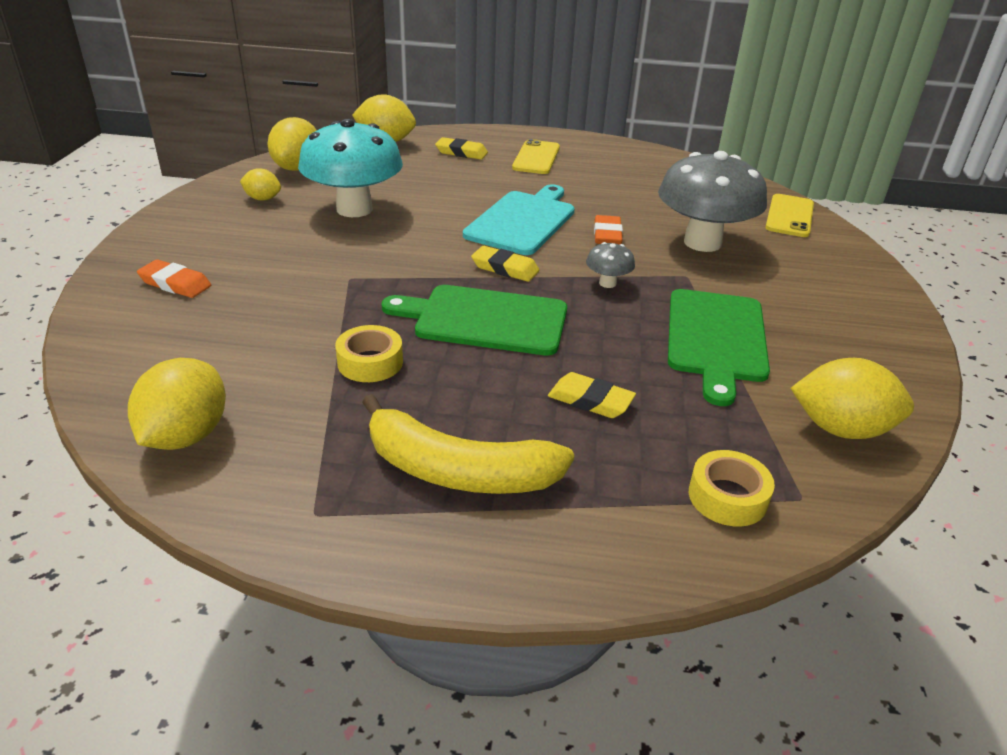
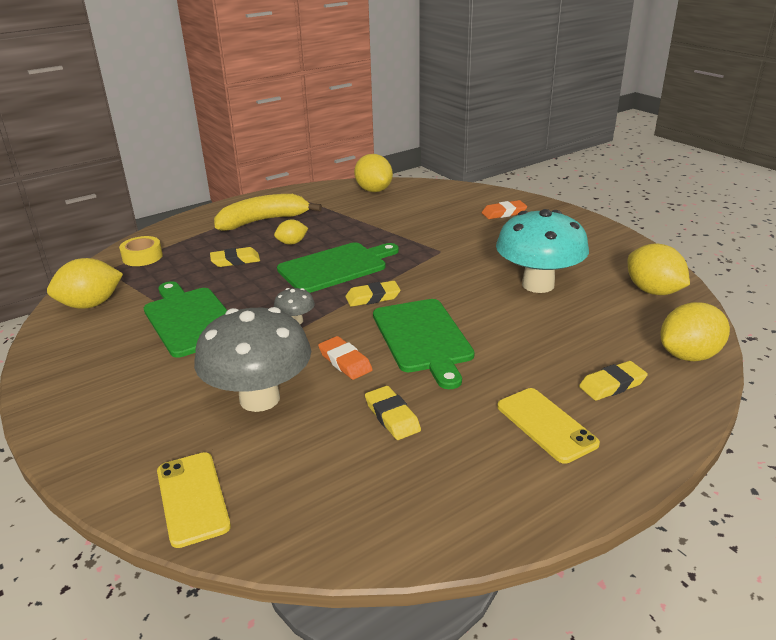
camera: 140 degrees right, 5 degrees down
(263, 199) = (598, 262): yellow lemon -> yellow lemon (292, 243)
(370, 362) = (356, 230): yellow tape -> none
(522, 221) = (423, 338): turquoise cutting board -> green cutting board
(619, 196) = (392, 416): none -> yellow eraser

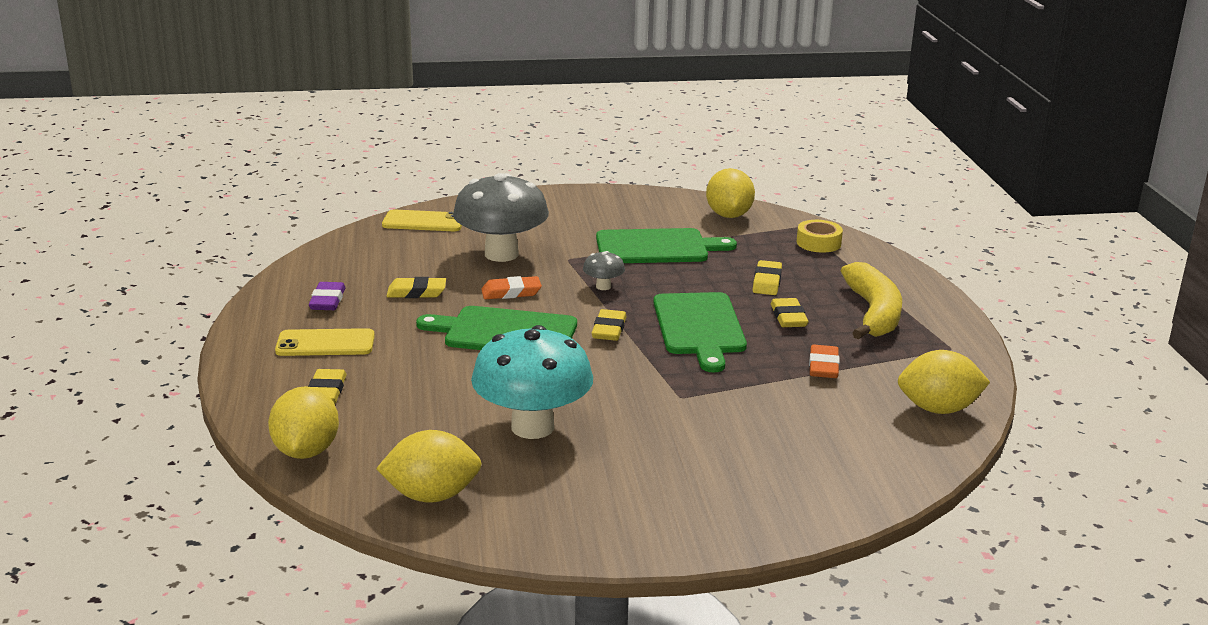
camera: 115 degrees right, 5 degrees down
(292, 243) = (788, 317): yellow lemon -> yellow eraser
(465, 470) = (327, 300): none -> purple eraser
(504, 213) = (763, 485): orange eraser -> orange eraser (823, 366)

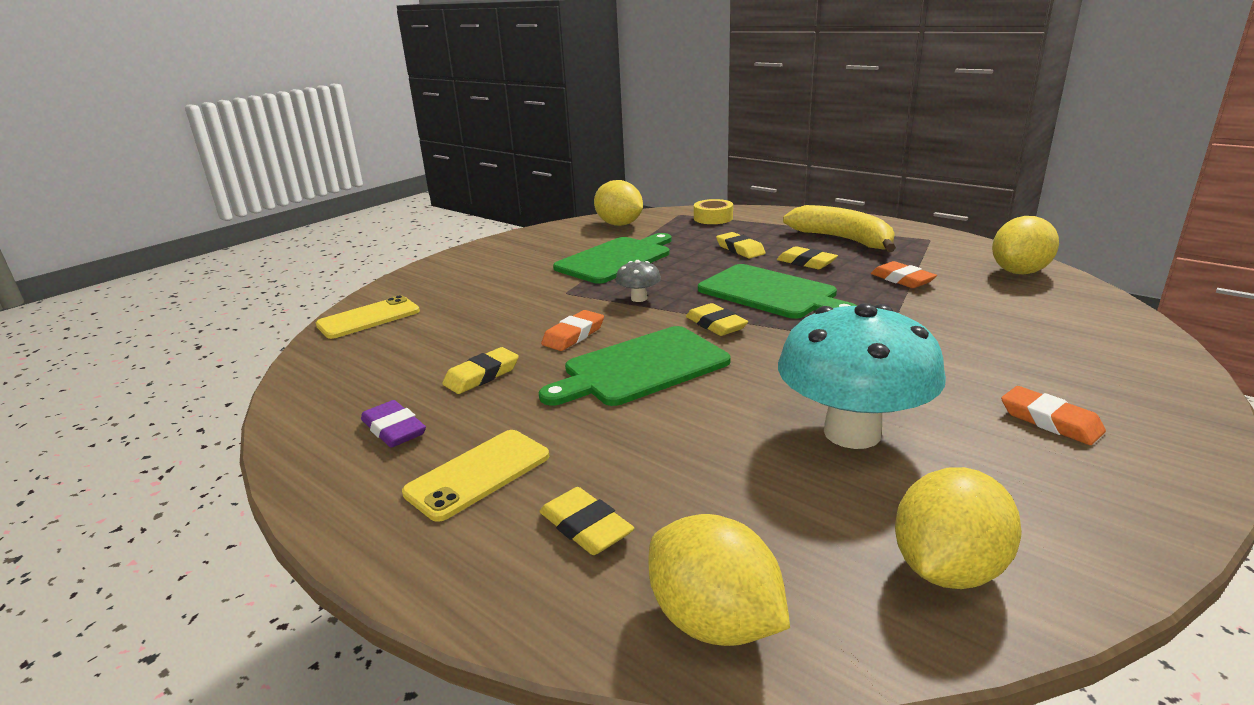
camera: 40 degrees left, 0 degrees up
(501, 254) = (500, 312): grey mushroom -> none
(655, 486) = (1050, 421): none -> orange eraser

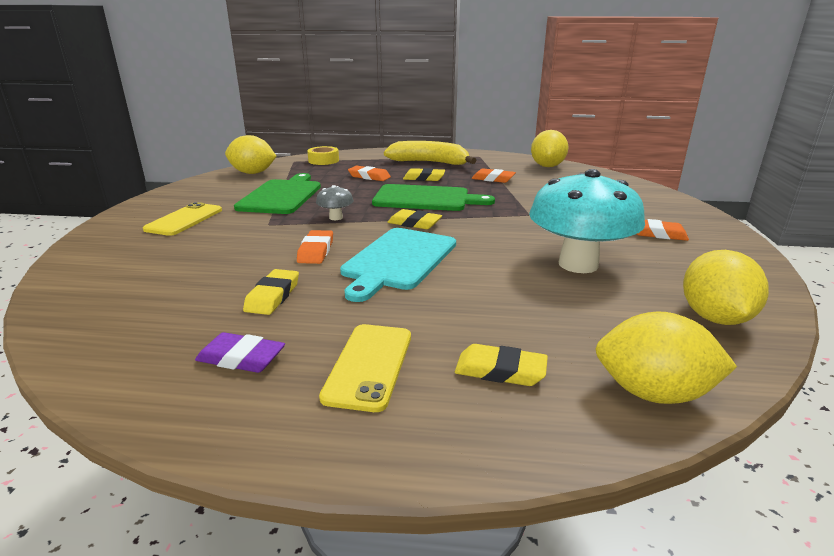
camera: 35 degrees left, 0 degrees up
(368, 318) = (86, 279): yellow phone -> yellow phone (184, 220)
(641, 368) = (398, 260): green cutting board -> turquoise cutting board
(740, 249) = (369, 177): yellow eraser -> orange eraser

